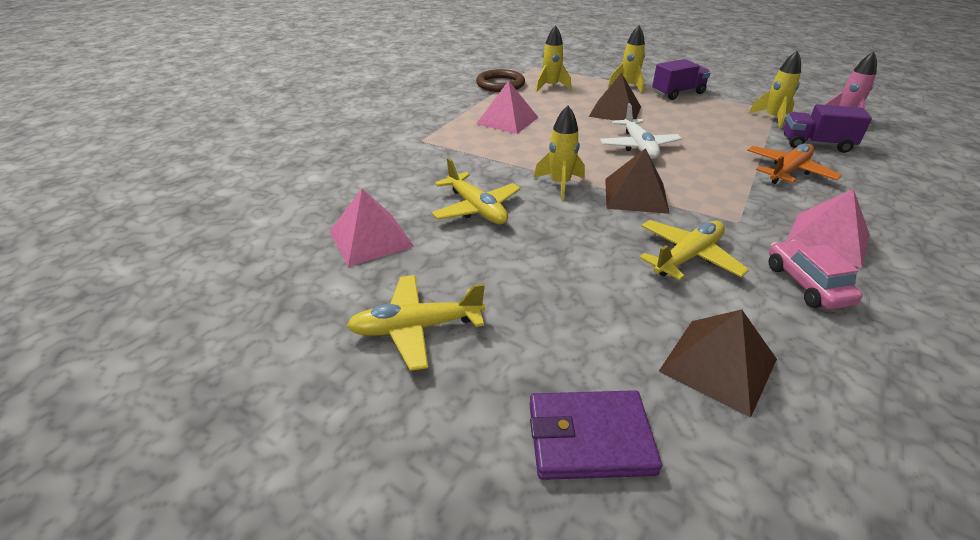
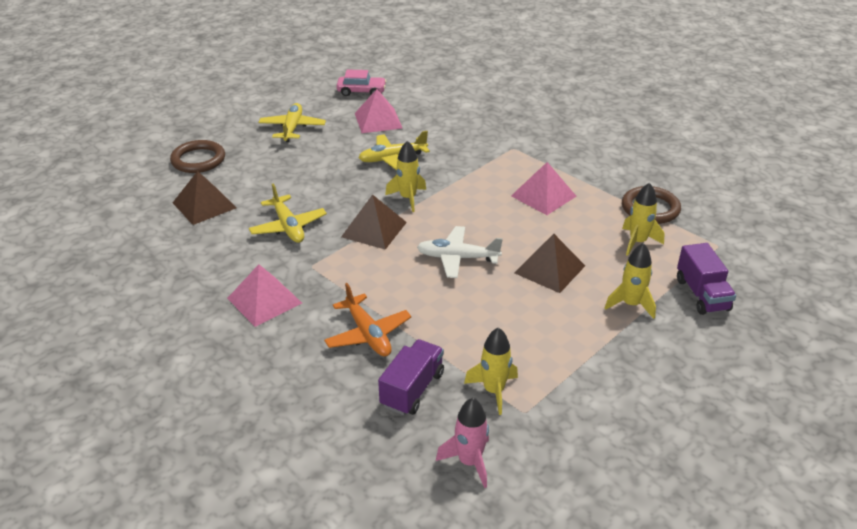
camera: 105 degrees right, 0 degrees up
(590, 438) = (198, 160): purple wallet -> brown ring
(678, 93) = (598, 340): purple truck -> purple truck (702, 294)
(806, 284) = (231, 264): pink car -> pink car (361, 92)

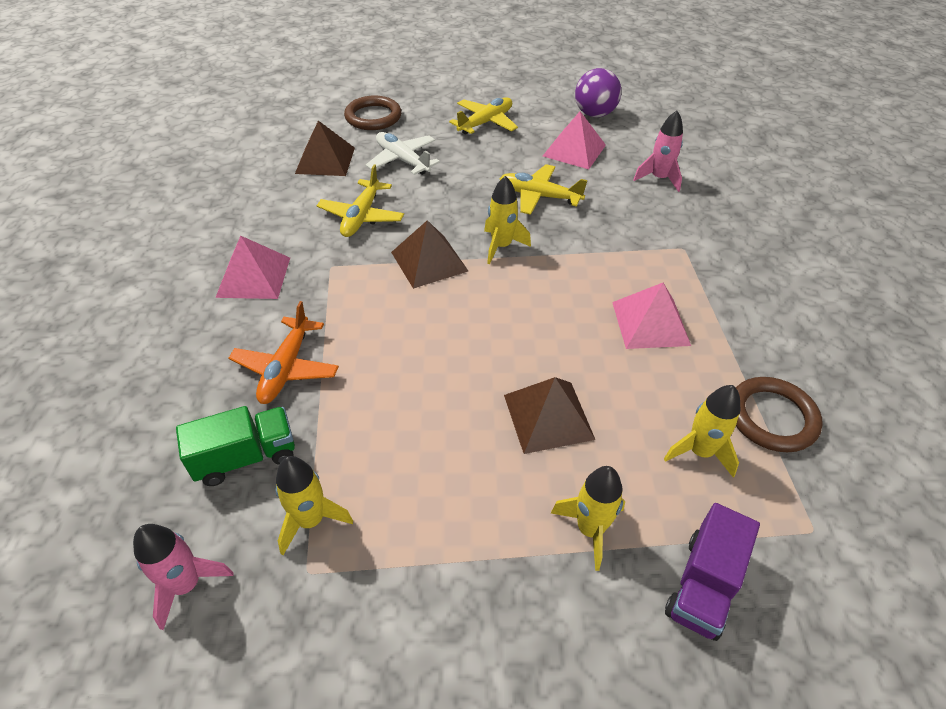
camera: 40 degrees right, 10 degrees up
(361, 92) = (594, 114): pink car -> purple ball
(412, 389) = (246, 457): purple truck -> green truck
(452, 115) = (659, 178): none -> pink rocket
(457, 258) = (468, 340): white plane -> white plane (402, 160)

